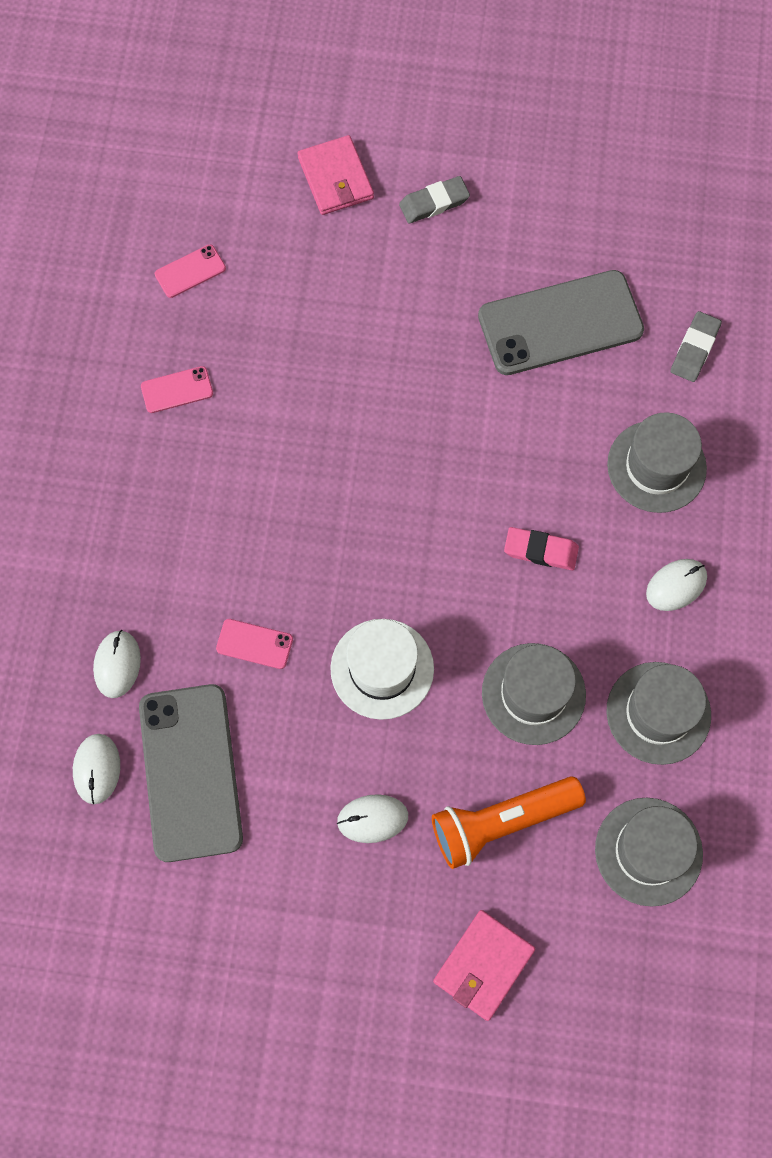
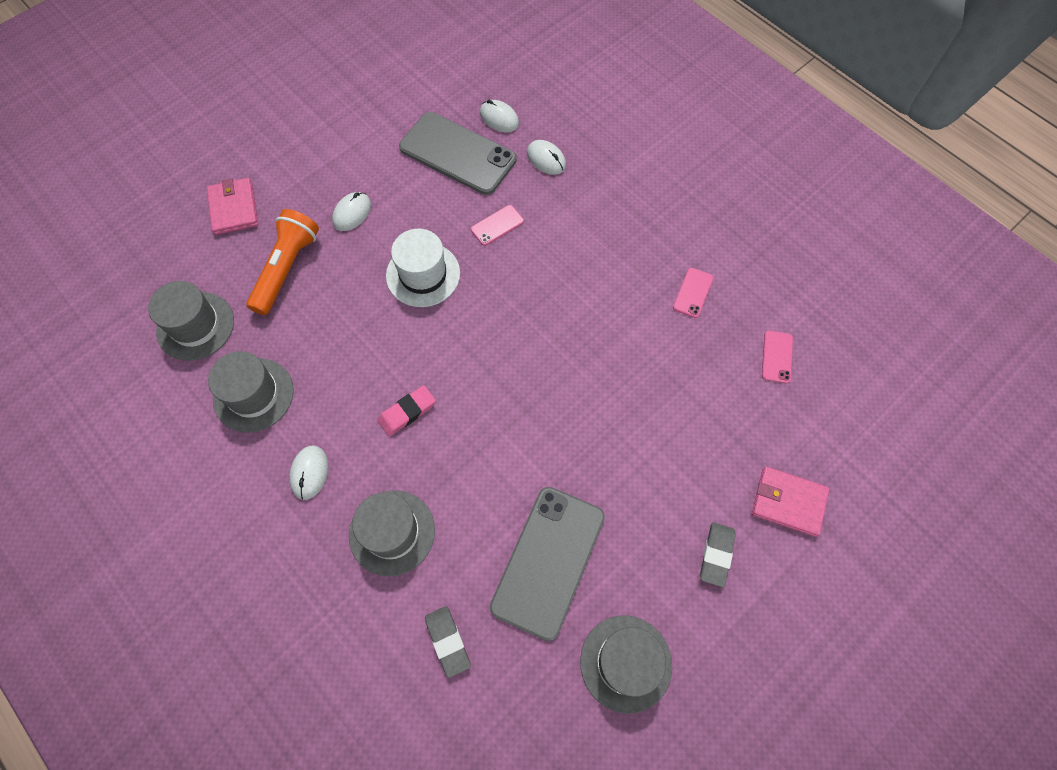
camera: 130 degrees right, 5 degrees down
(533, 693) = (332, 338): grey hat -> grey hat (625, 663)

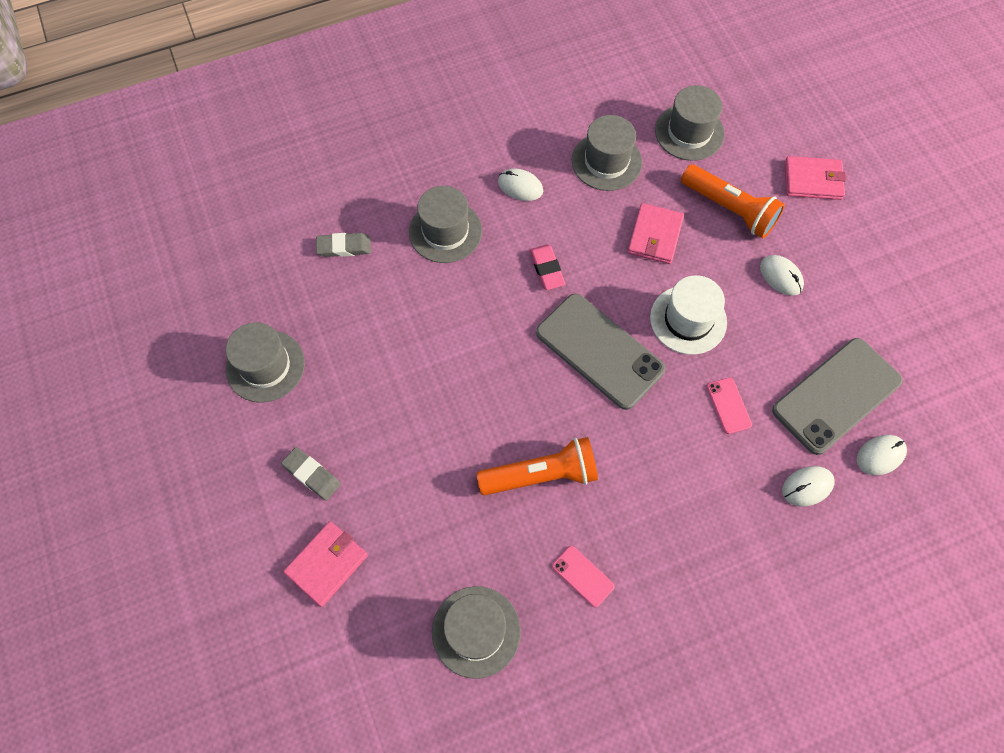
camera: 110 degrees right, 0 degrees up
(337, 325) = (654, 236): none -> pink wallet
(548, 561) = (370, 337): grey phone -> grey phone (599, 351)
(622, 350) = (541, 475): none -> orange flashlight
(777, 357) = (476, 631): pink phone -> grey hat

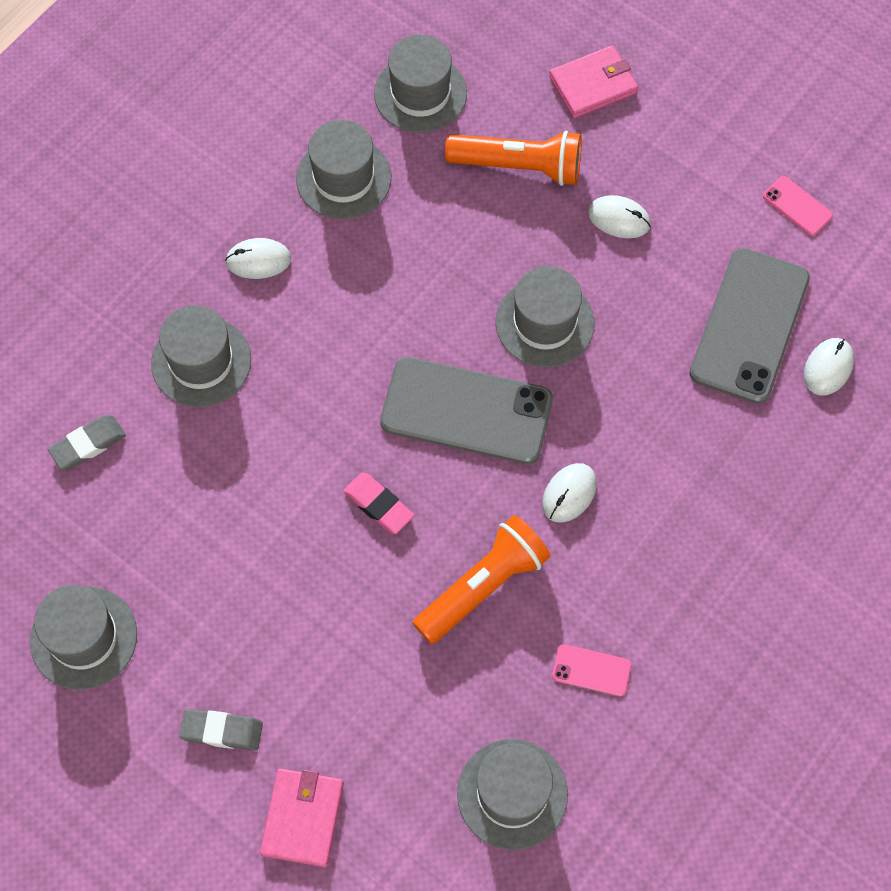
camera: 30 degrees left, 0 degrees up
(547, 269) = (350, 346): pink eraser -> pink eraser (378, 505)
(654, 236) = (451, 242): pink wallet -> none
(688, 320) = (544, 323): white hat -> grey hat
(728, 405) = (642, 398): pink phone -> pink phone (797, 206)
(807, 486) = (771, 443): white mouse -> white mouse (569, 494)

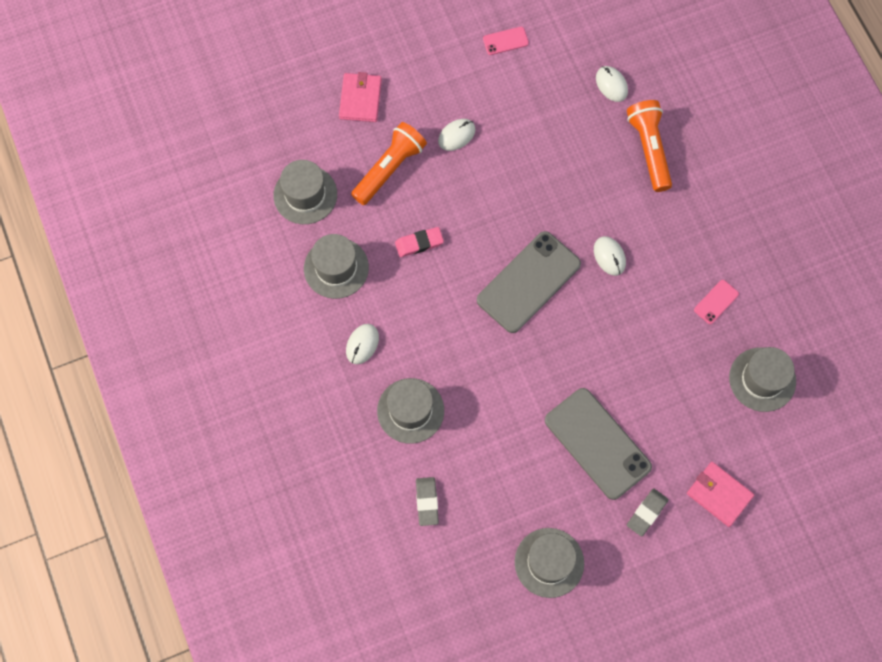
camera: 60 degrees left, 5 degrees up
(378, 505) = (559, 359): pink eraser -> pink eraser (419, 243)
(483, 586) = (638, 330): orange flashlight -> orange flashlight (649, 149)
(544, 323) = (498, 211): grey hat -> none
(749, 325) = (563, 108): grey phone -> grey phone (597, 443)

